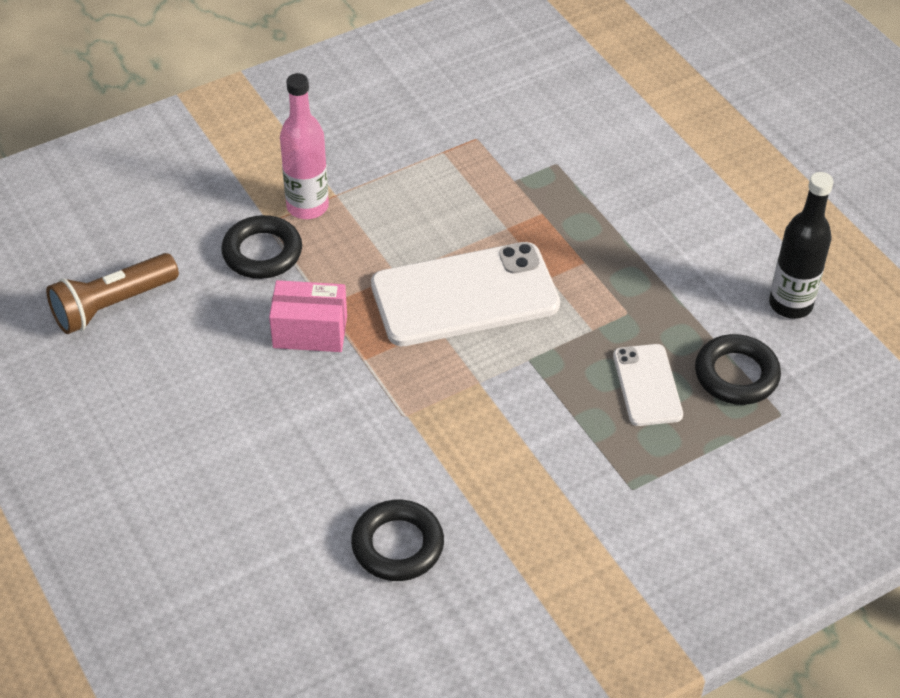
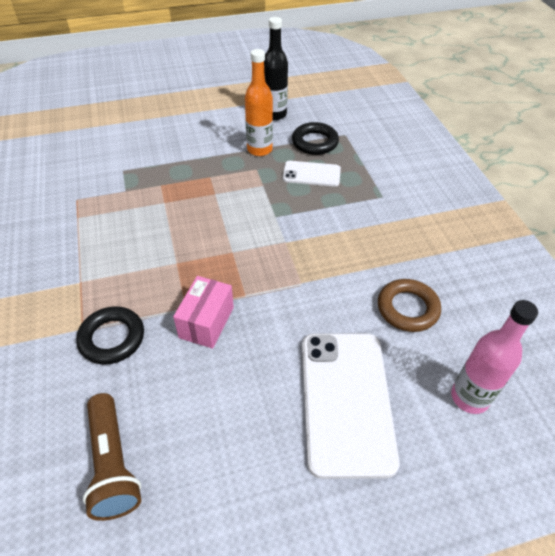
camera: 75 degrees left, 0 degrees up
(307, 206) = (81, 301): pink bottle -> pink bottle (469, 397)
(397, 545) = (407, 308): black ring -> brown ring
(465, 295) = (210, 233): white phone -> white phone (346, 401)
(680, 306) = (259, 149): none -> orange bottle

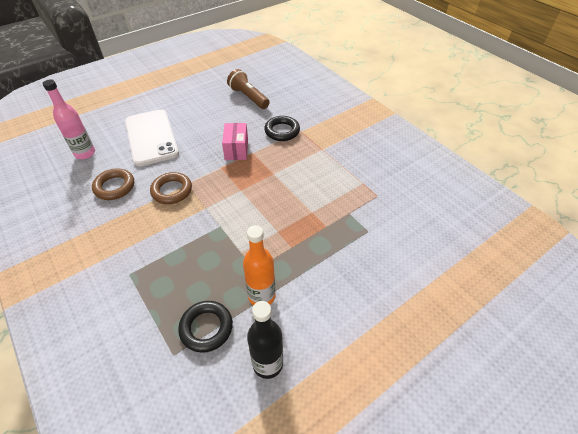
camera: 160 degrees right, 0 degrees up
(311, 174) = (200, 280): white phone -> none
(324, 278) = (172, 191): none -> brown ring

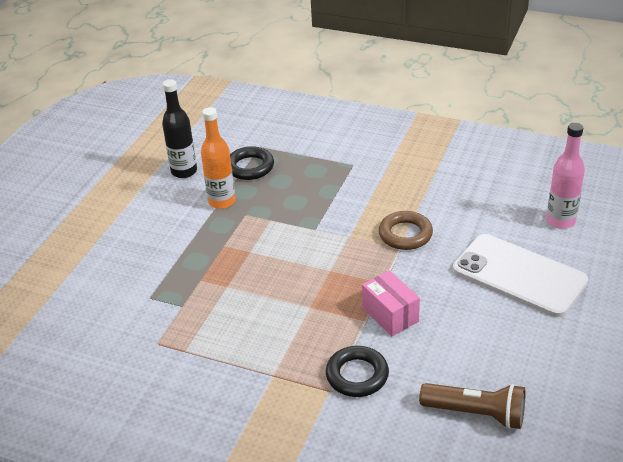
camera: 150 degrees right, 10 degrees down
(114, 187) = (470, 209): brown ring -> none

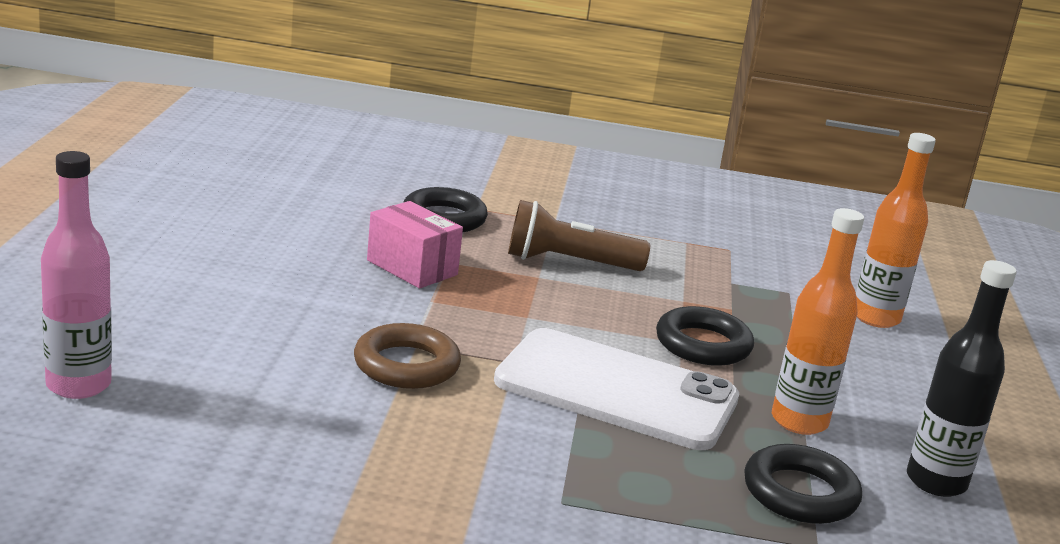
camera: 160 degrees right, 15 degrees down
(112, 274) = (875, 318): none -> orange bottle
(237, 251) = (703, 344): none -> black ring
(476, 413) = (284, 188): brown flashlight -> brown flashlight (568, 262)
(519, 275) = (194, 306): white phone -> white phone (616, 390)

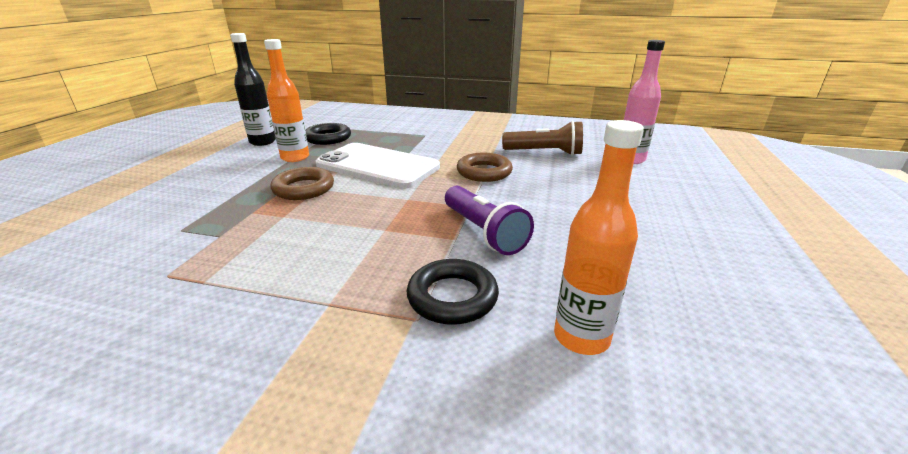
camera: 170 degrees left, 5 degrees up
(412, 267) = (484, 232): pink box -> purple flashlight
(568, 262) = (350, 247): brown flashlight -> brown flashlight (545, 153)
(703, 344) = (303, 188): black ring -> brown ring
(875, 318) = (143, 212): orange bottle -> orange bottle (581, 337)

